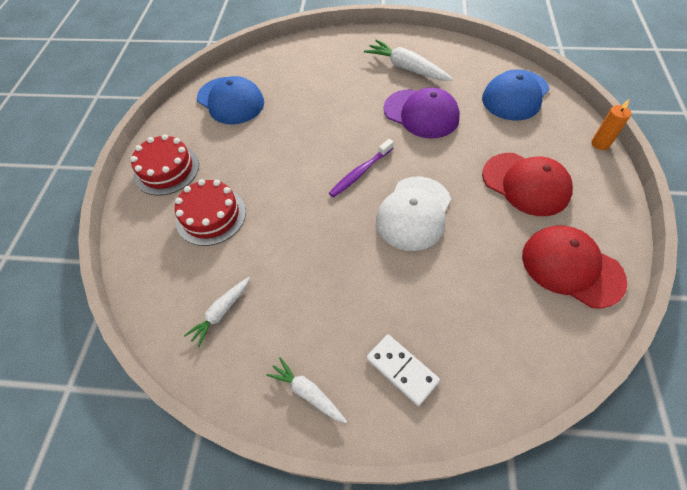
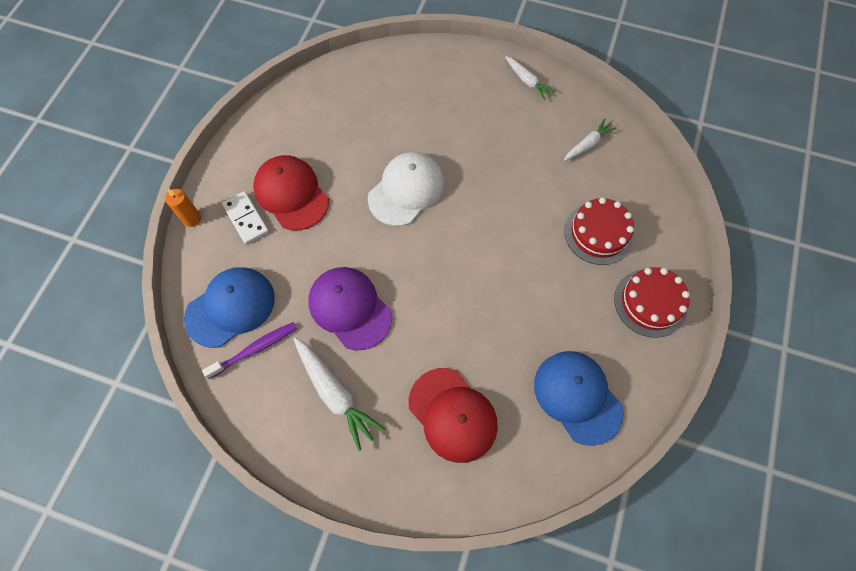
camera: 170 degrees left, 10 degrees up
(360, 172) = (442, 246): purple toothbrush -> purple toothbrush (254, 349)
(402, 370) = (459, 80): white domino -> white domino (246, 219)
(571, 267) = (302, 116): red cap -> red cap (452, 415)

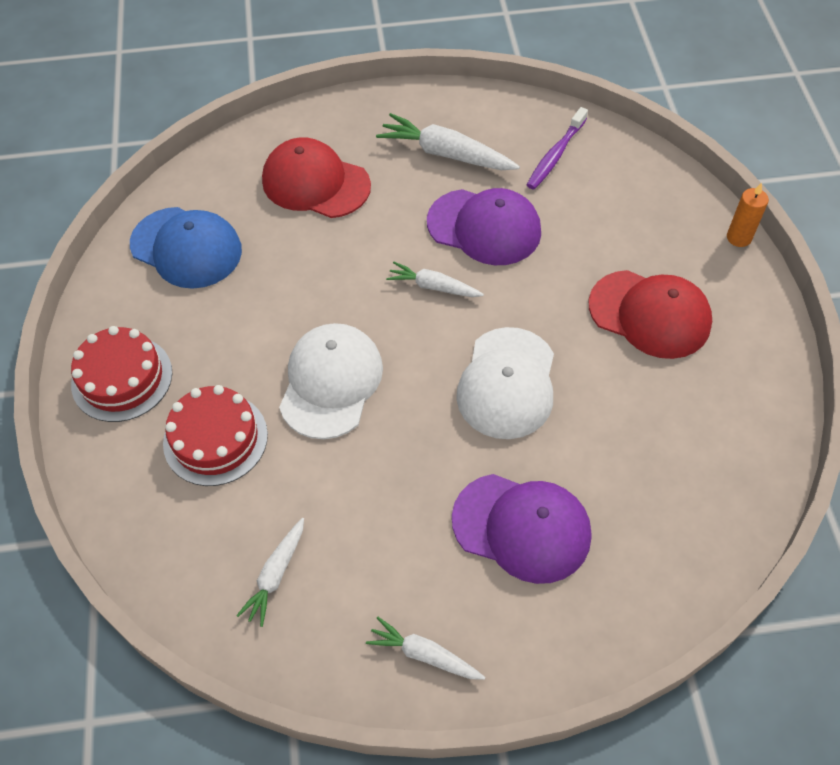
camera: 155 degrees right, 10 degrees down
(230, 307) = (612, 177): blue cap -> none
(246, 219) = (677, 264): white domino -> none
(413, 276) = (434, 287): none -> white carrot
(447, 113) = (522, 527): none -> purple cap
(513, 238) = (331, 382): none -> white cap

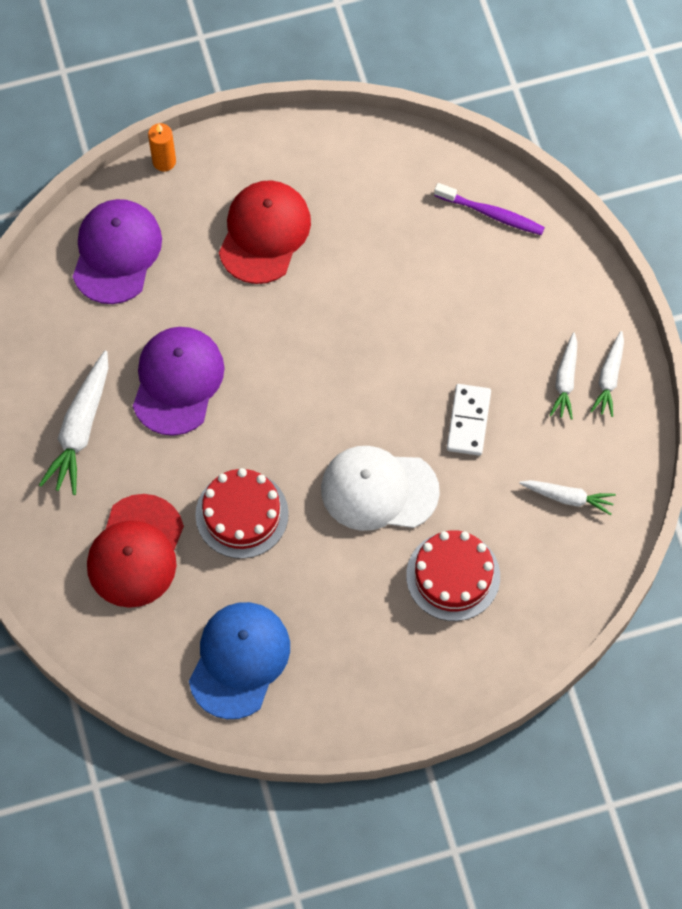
camera: 100 degrees left, 10 degrees up
(122, 378) = (404, 677): red cake -> red cake (242, 514)
(394, 482) = (468, 421): none -> white domino
(434, 287) = (258, 418): white carrot -> white carrot (565, 380)
(507, 383) = (356, 344): white cap -> none
(522, 527) = (492, 320): purple cap -> purple cap (116, 252)
(555, 155) = (72, 324): purple toothbrush -> purple toothbrush (491, 214)

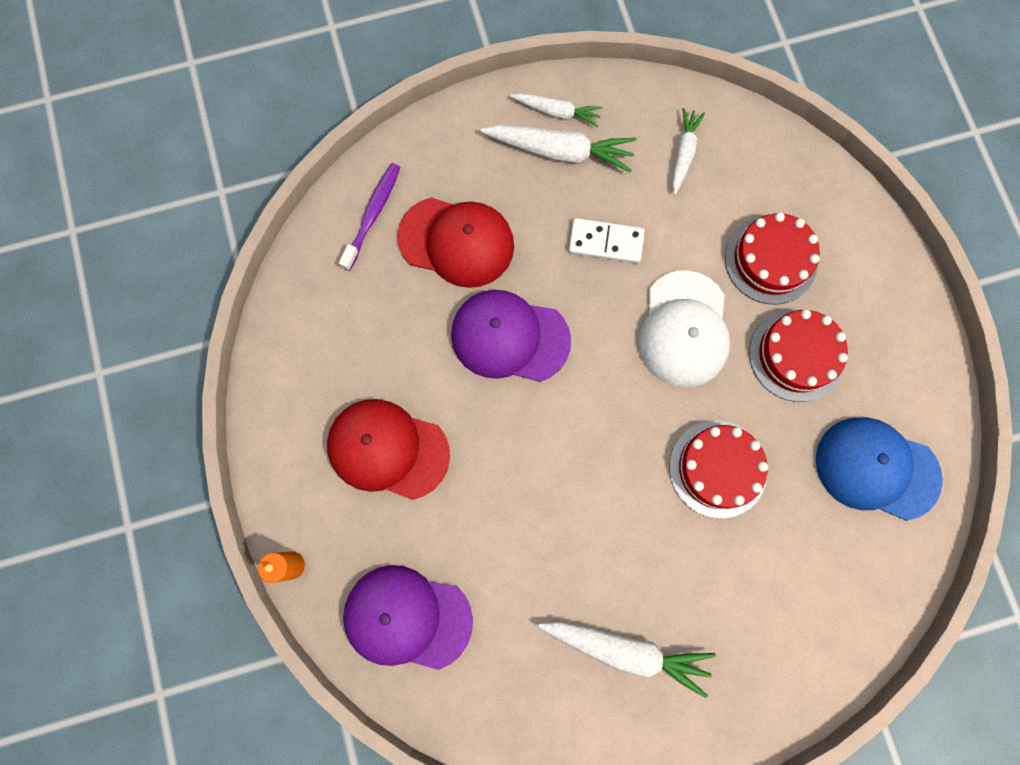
camera: 90 degrees left, 10 degrees up
(136, 551) = (766, 582): red cap -> red cap (456, 242)
(177, 381) = (567, 542): purple cap -> purple cap (509, 337)
(353, 594) = (796, 355): none -> red cake
(565, 380) = (560, 151): white carrot -> white carrot, size x1.65

